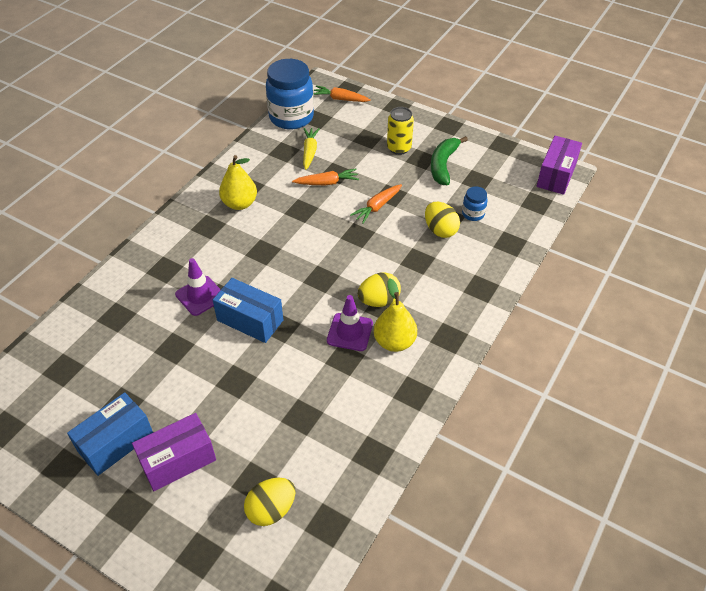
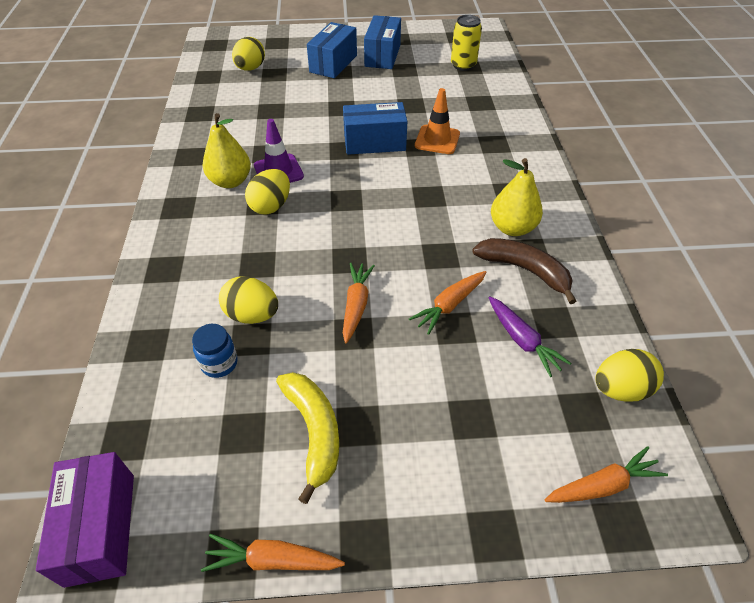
camera: 145 degrees right, 0 degrees up
(178, 461) = (333, 63): purple box -> blue box
(200, 296) = (437, 140): purple traffic cone -> orange traffic cone
(265, 179) = (525, 270): none -> brown banana
(291, 117) = (620, 389): blue jar -> yellow egg
(309, 152) = (522, 340): yellow carrot -> purple carrot
(399, 148) = (408, 426): yellow can -> yellow can (463, 65)
(443, 165) = (314, 432): green banana -> yellow banana
(487, 136) = (273, 560): none -> orange carrot

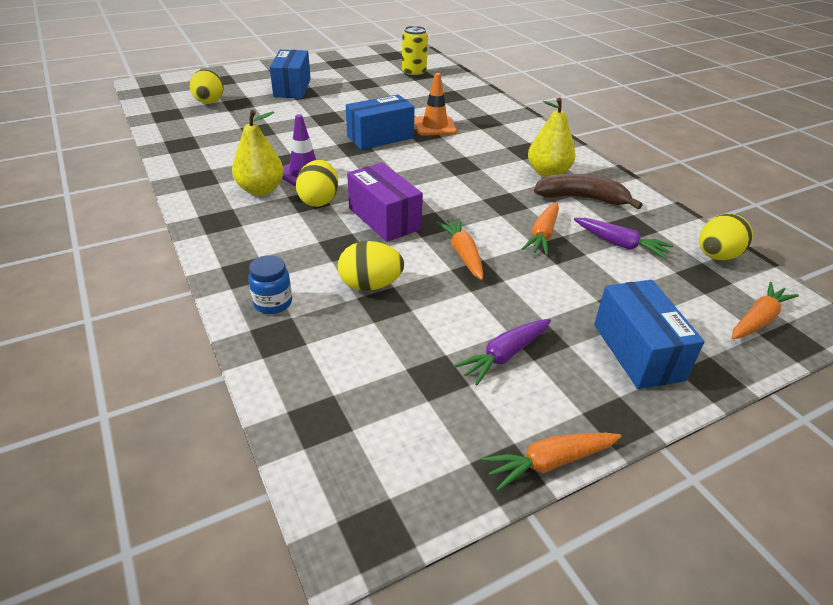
camera: 25 degrees left, 10 degrees down
(100, 528) = (355, 502): purple box -> purple box (384, 219)
(219, 363) = (369, 330): blue jar -> blue jar (273, 303)
(314, 432) = (504, 355): yellow banana -> purple carrot
(382, 55) = (335, 76): blue box -> blue box (638, 351)

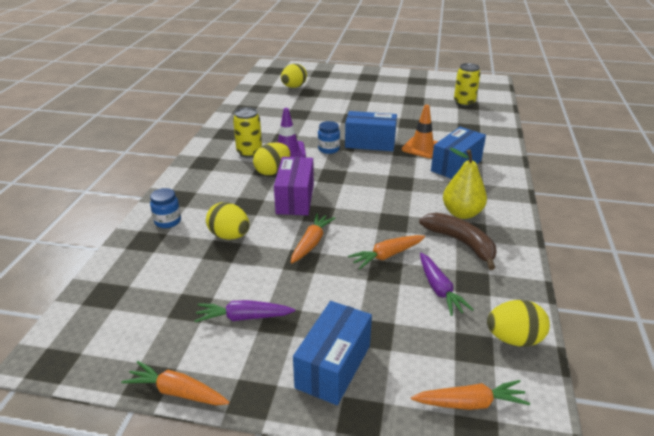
camera: 40 degrees right, 5 degrees down
(261, 190) = (249, 152): yellow pear -> yellow can
(292, 88) = (358, 90): blue box -> blue box (456, 165)
(346, 157) = (328, 149): none -> blue jar

